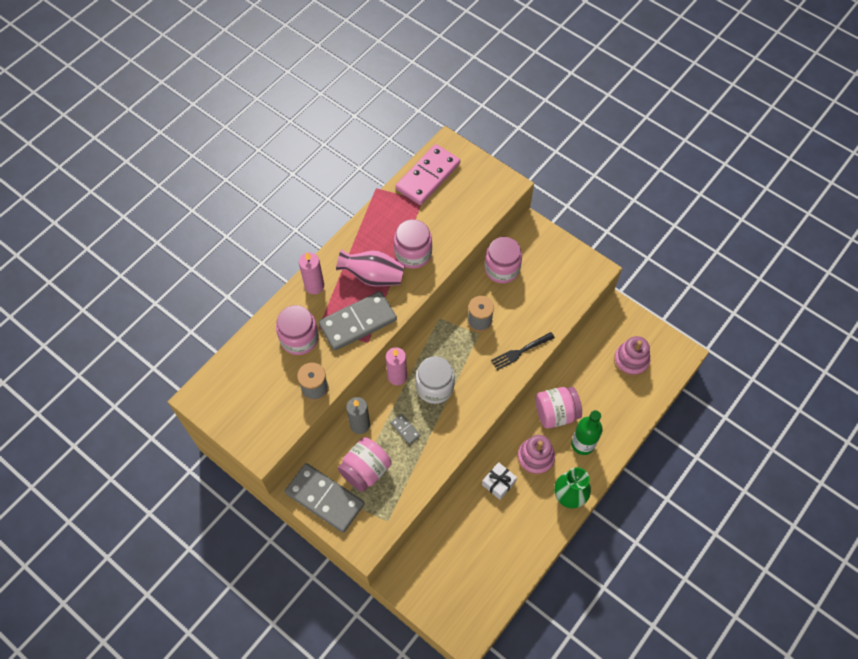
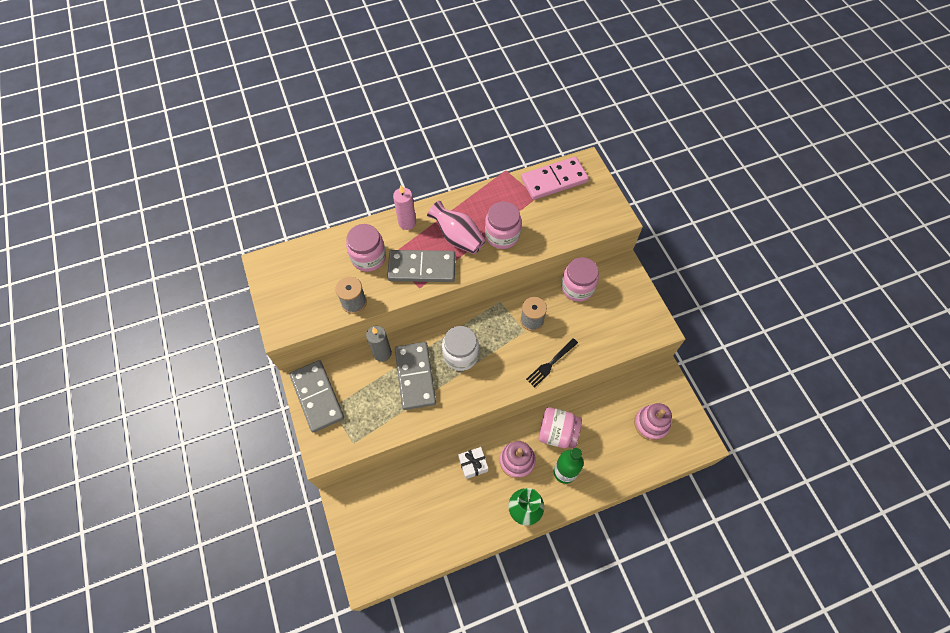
camera: 30 degrees right, 0 degrees up
(365, 470) = (363, 392): pink jar -> none
(397, 376) = (436, 330): pink candle -> none
(405, 429) = (415, 376): grey domino -> grey domino, size x2.36
(520, 351) = (551, 364): black fork -> black fork turned 45 degrees counterclockwise

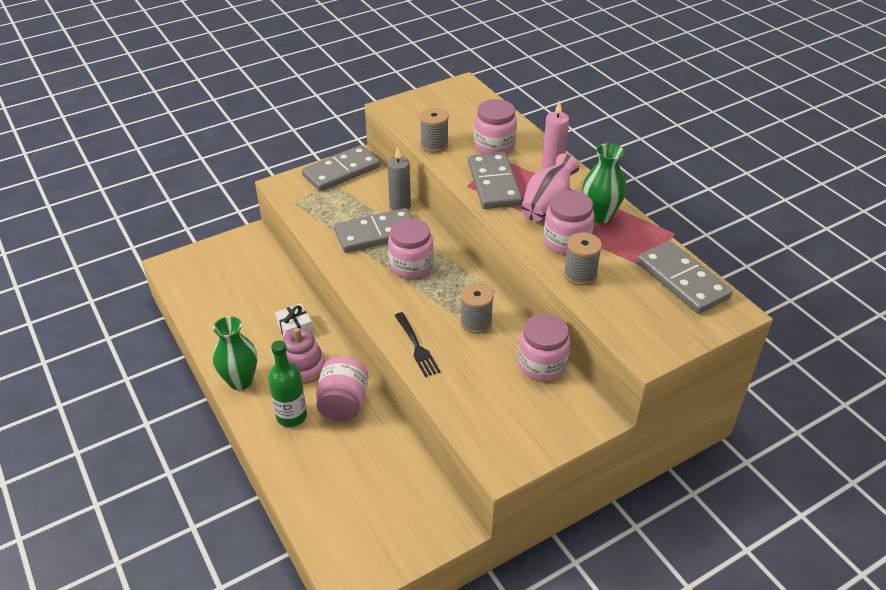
camera: 80 degrees right, 20 degrees down
(460, 355) = (411, 265): white jar -> pink jar
(477, 208) = (600, 216): none -> green vase
(539, 236) = (580, 274): none -> grey spool
(551, 364) = (416, 346): black fork -> black fork turned 150 degrees counterclockwise
(554, 180) = (682, 280): pink domino -> grey domino
(651, 424) = (371, 511): pink stacking toy -> none

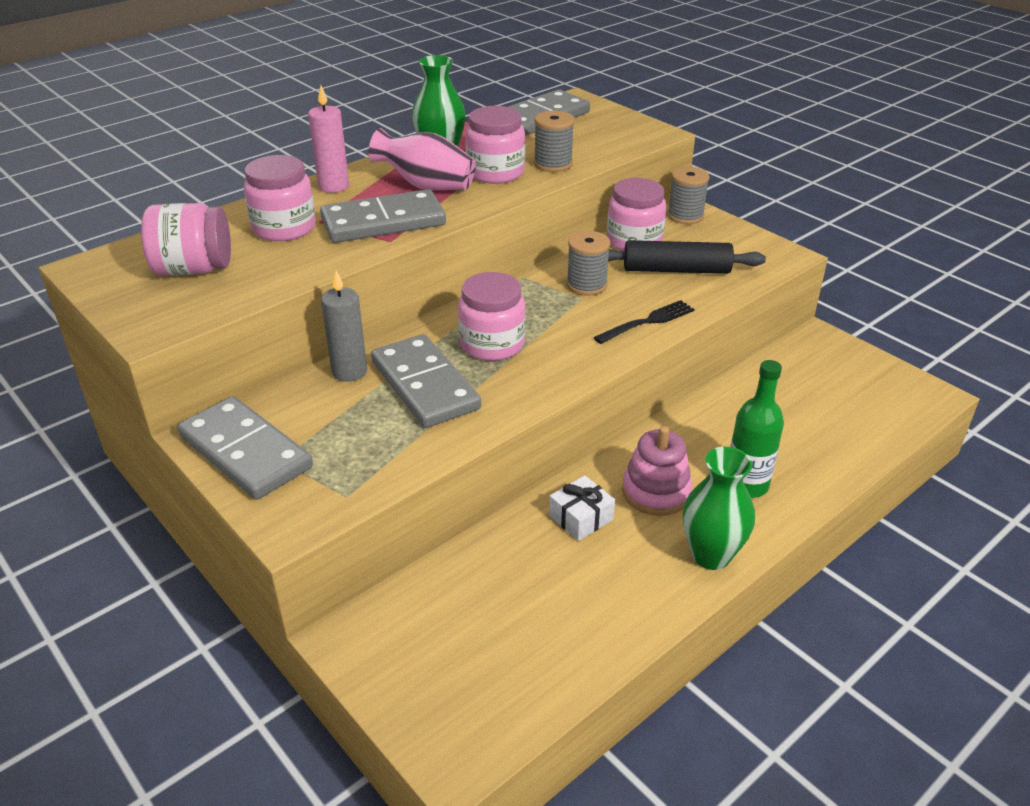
camera: 100 degrees left, 5 degrees down
(343, 404) = (701, 440): pink jar -> pink jar (194, 269)
(434, 145) = (281, 276): grey spool -> grey spool (685, 216)
(488, 380) = (676, 270): none -> black rolling pin

